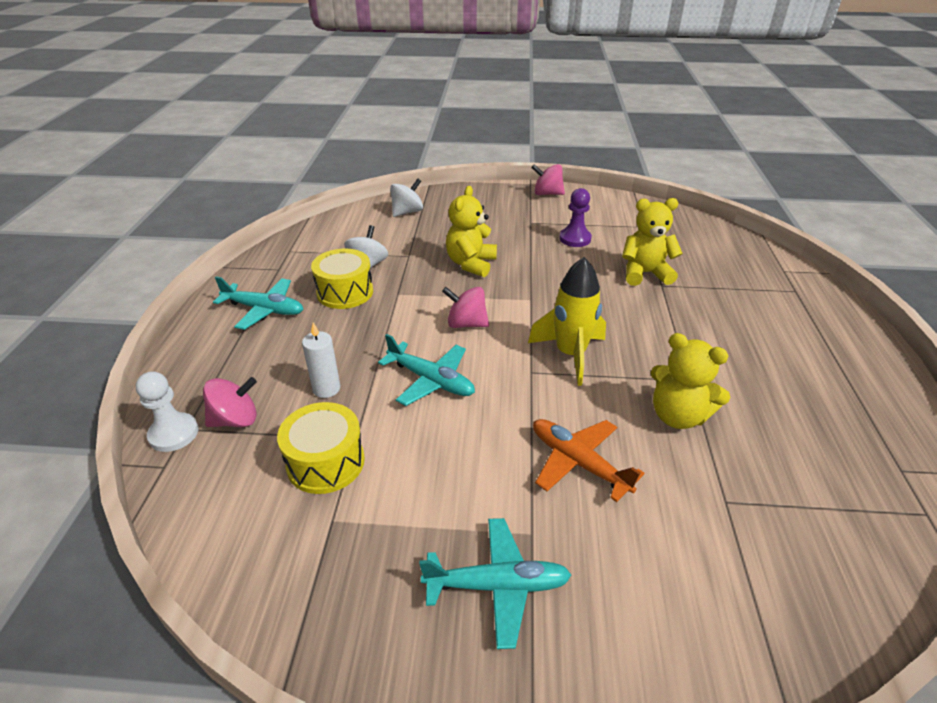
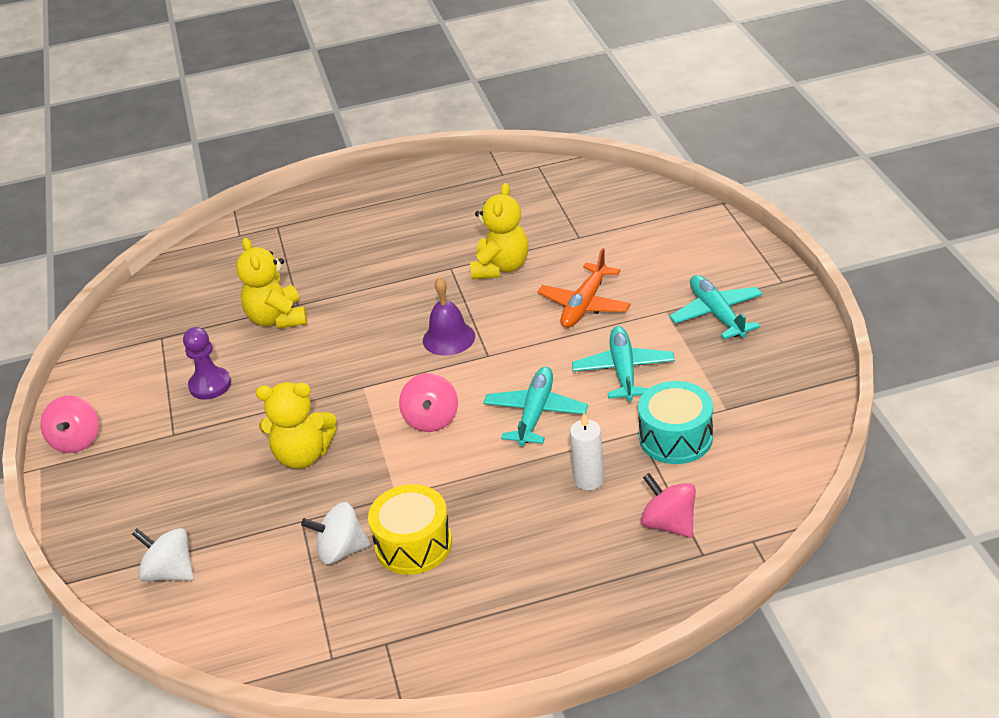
camera: 105 degrees left, 0 degrees up
(174, 434) = (714, 559): white pawn -> none
(264, 310) = (485, 604): turquoise plane -> turquoise plane (623, 371)
(325, 462) = (675, 438): yellow drum -> turquoise drum
(570, 354) = (448, 338): yellow rocket -> purple bell

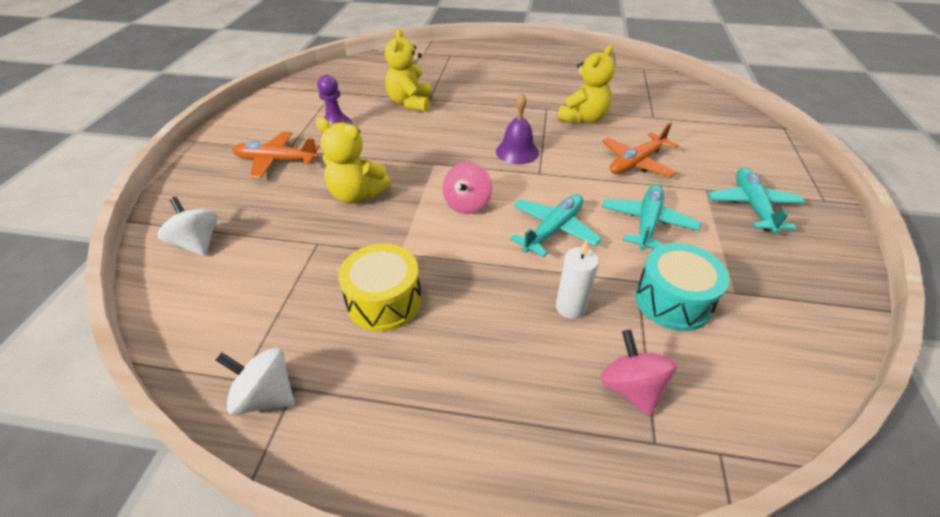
camera: 20 degrees right, 5 degrees up
(76, 441) = (230, 132): pink spinning top -> none
(172, 453) = (276, 161): none -> orange plane
(341, 550) = (325, 281): white spinning top -> white spinning top (265, 396)

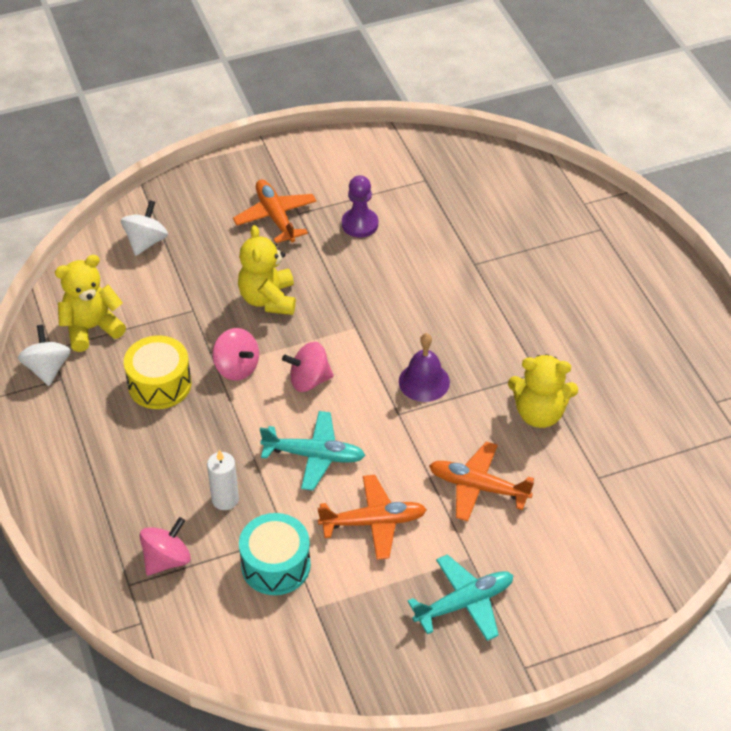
camera: 60 degrees right, 5 degrees up
(410, 103) = (452, 253): yellow teddy bear -> yellow teddy bear (91, 328)
(414, 240) = (237, 367): none -> pink spinning top
(647, 223) = (373, 522): turquoise plane -> orange plane

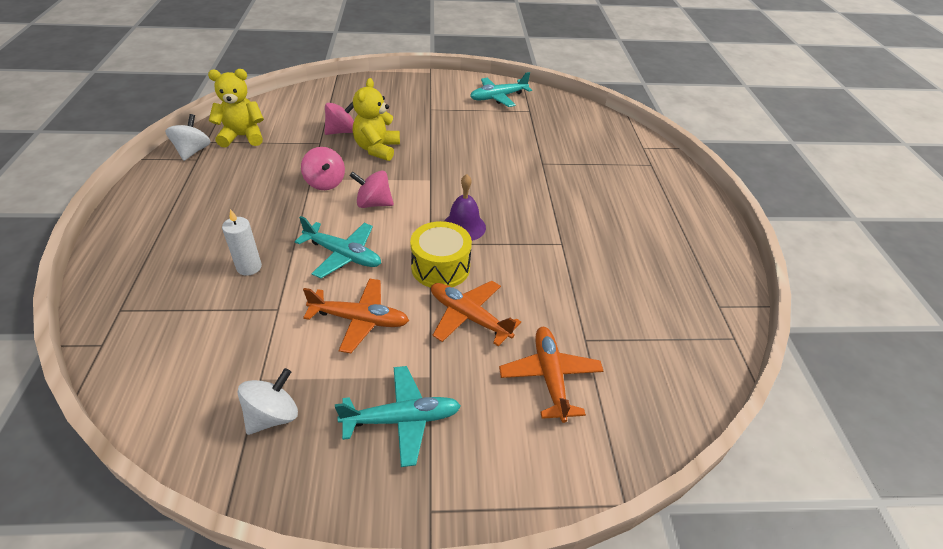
camera: 15 degrees right, 5 degrees down
(146, 242) = (317, 101): white spinning top -> white spinning top (273, 415)
(159, 384) = (261, 179): yellow drum -> yellow drum (440, 267)
(166, 559) = (166, 299): pink spinning top -> pink spinning top (341, 131)
(275, 217) = (413, 107): orange plane -> orange plane (550, 377)
(276, 565) = (251, 331): turquoise drum -> none
(360, 224) = (469, 123): purple pawn -> none
(375, 166) = (498, 97): none -> turquoise plane
(539, 413) = (551, 273): yellow teddy bear -> none

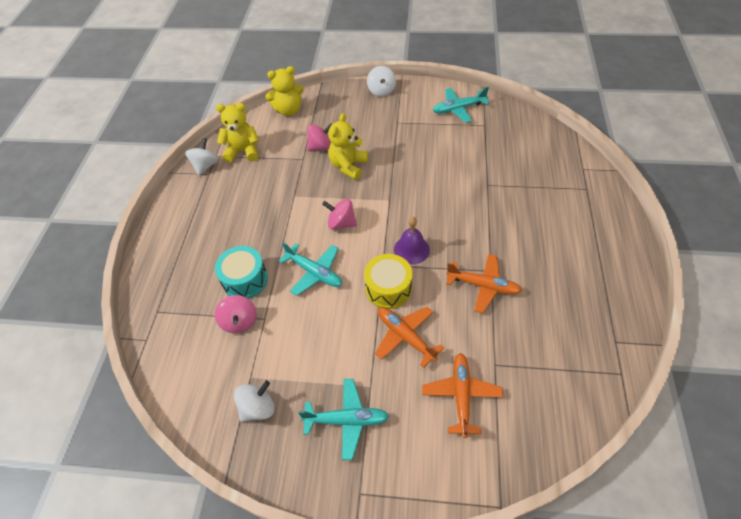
camera: 15 degrees right, 10 degrees up
(249, 267) = (245, 280): white candle -> turquoise drum
(299, 98) = (288, 110): none -> yellow teddy bear
(325, 182) = (305, 200): pink spinning top -> pink spinning top (239, 321)
(360, 320) = (323, 333): orange plane -> orange plane (483, 286)
(409, 82) = (381, 91): none -> white spinning top

